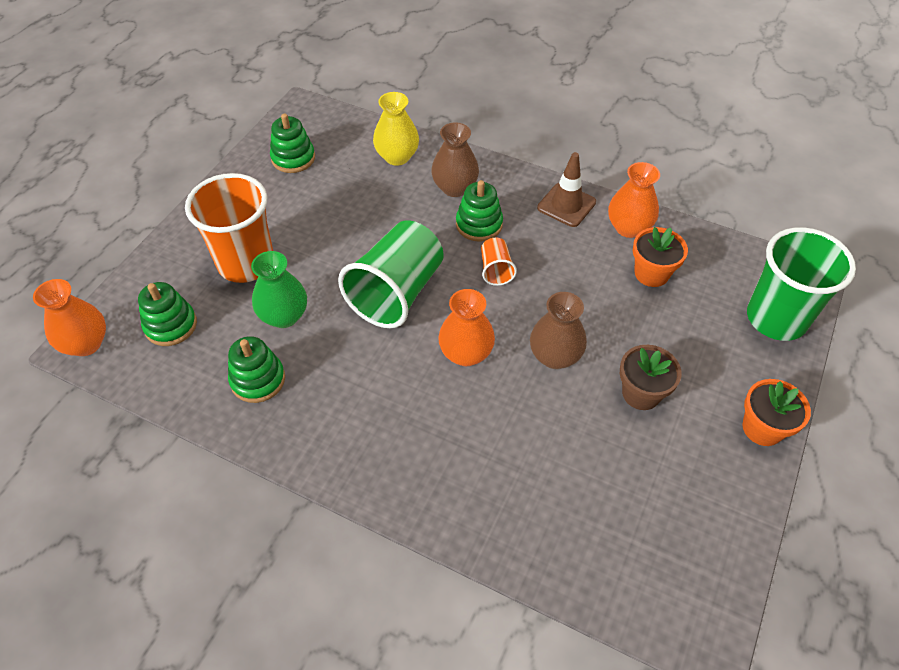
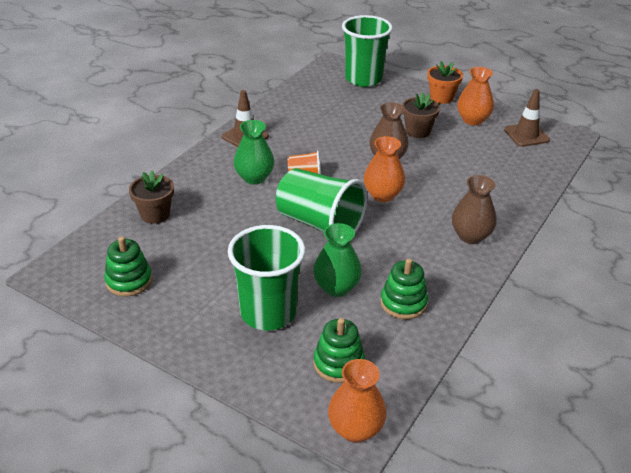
camera: 85 degrees left, 15 degrees down
(246, 263) = (268, 313): orange cup -> green cup
(397, 157) = (155, 214): yellow vase -> brown flower pot
(455, 188) = (207, 186): brown vase -> brown vase (470, 236)
(479, 224) = (254, 178): green stacking toy -> green vase
(628, 227) = (275, 115): orange vase -> orange vase (472, 120)
(651, 273) = (320, 113): orange flower pot -> none
(683, 559) = (526, 135): none -> brown traffic cone

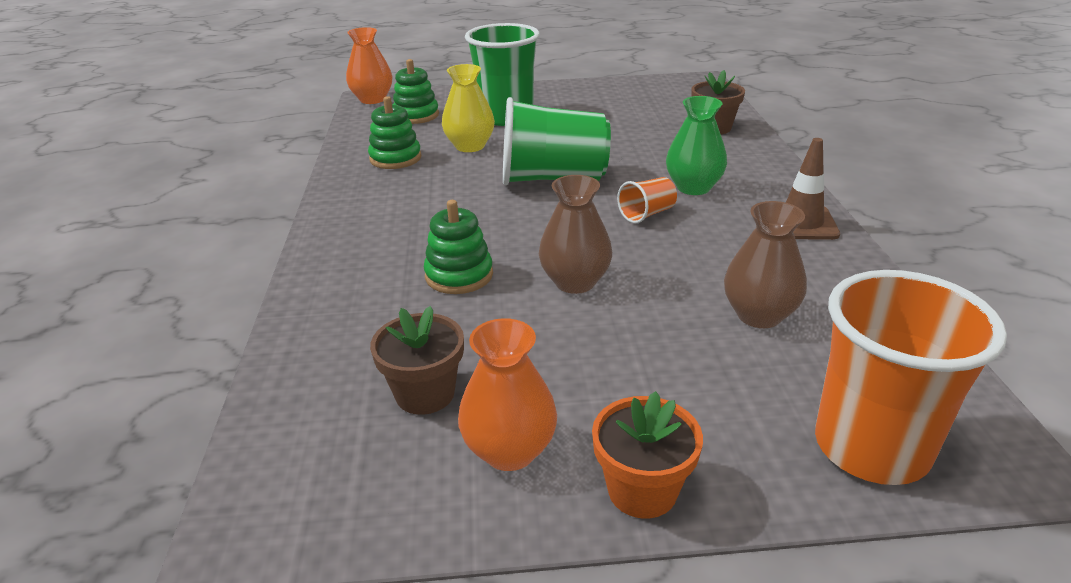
camera: 145 degrees right, 5 degrees down
(129, 281) = (640, 95): green stacking toy -> green stacking toy (459, 275)
(336, 287) = (470, 146): green vase -> yellow vase
(363, 79) = (871, 447): green cup -> orange cup
(382, 195) = (520, 232): orange vase -> none
(418, 131) = (587, 358): brown flower pot -> brown flower pot (425, 394)
(470, 236) = (364, 234): brown vase -> brown vase (759, 315)
(526, 135) = (360, 469): brown traffic cone -> none

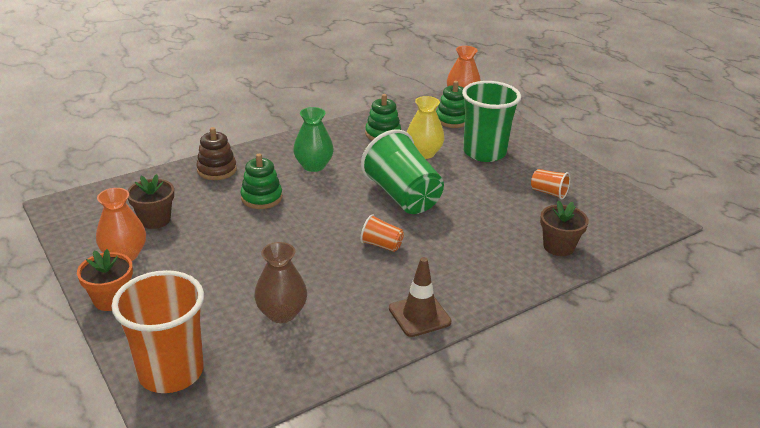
camera: 60 degrees right, 0 degrees up
(334, 300) = (217, 170): none -> brown stacking toy
(575, 282) = (278, 237): brown vase -> none
(615, 108) = (549, 193): none -> orange cup
(693, 187) = (438, 257): green vase -> green vase (313, 166)

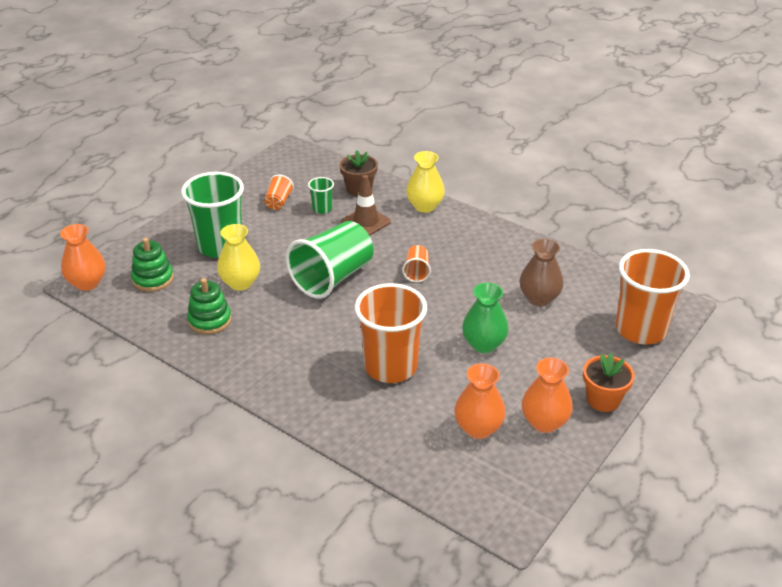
camera: 110 degrees left, 5 degrees up
(155, 220) = (478, 428): brown flower pot -> orange vase
(217, 170) = (357, 422): brown stacking toy -> none
(261, 198) = (390, 367): green stacking toy -> orange cup
(313, 166) = (307, 351): green vase -> green vase (483, 344)
(419, 315) = (488, 235): brown traffic cone -> brown traffic cone (366, 222)
(503, 284) = (425, 206): none -> yellow vase
(526, 215) = (322, 209): none -> green cup

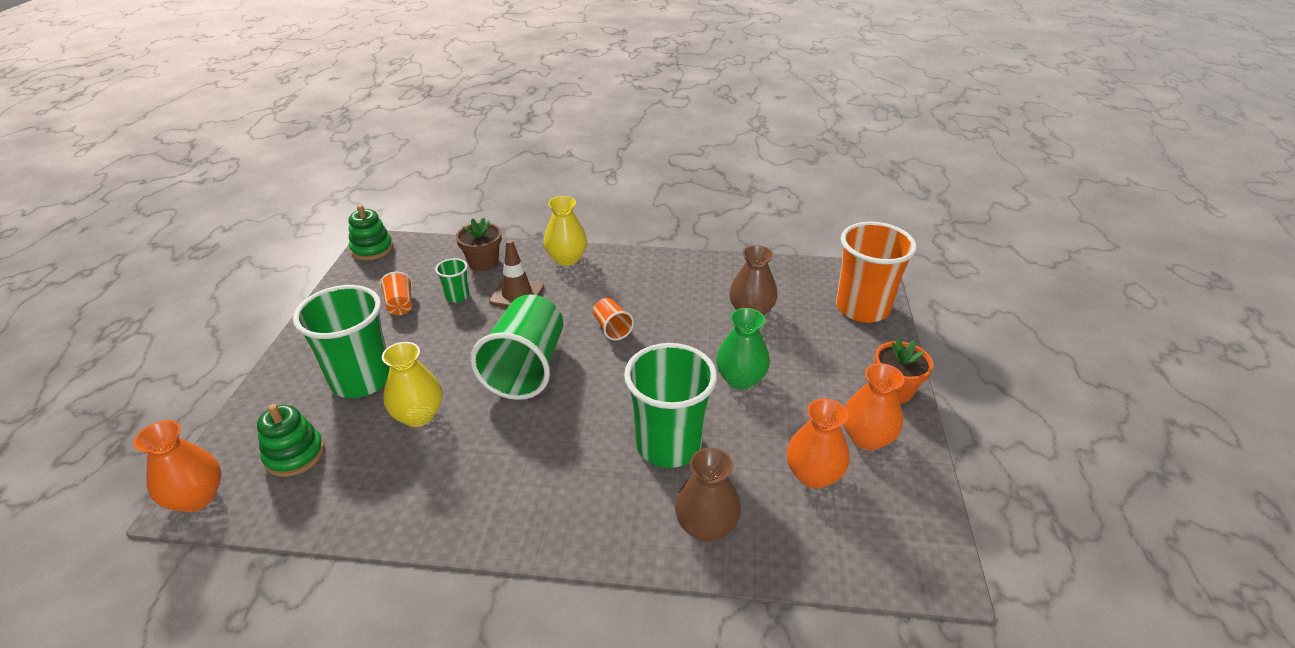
camera: 30 degrees left, 0 degrees up
(210, 320) = (410, 479): green stacking toy -> green stacking toy (372, 249)
(373, 426) = (706, 526): none -> brown vase
(390, 367) = (668, 445): orange cup -> green cup

